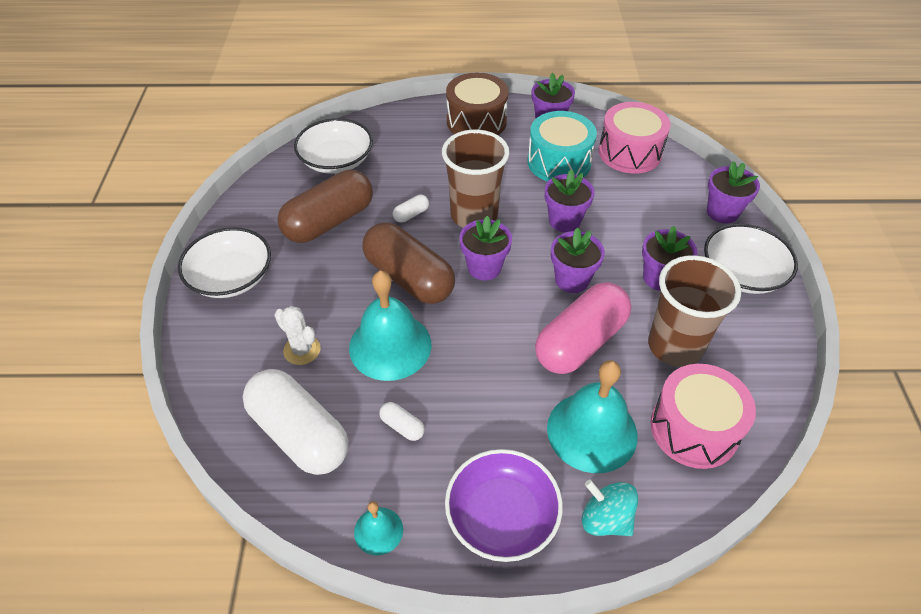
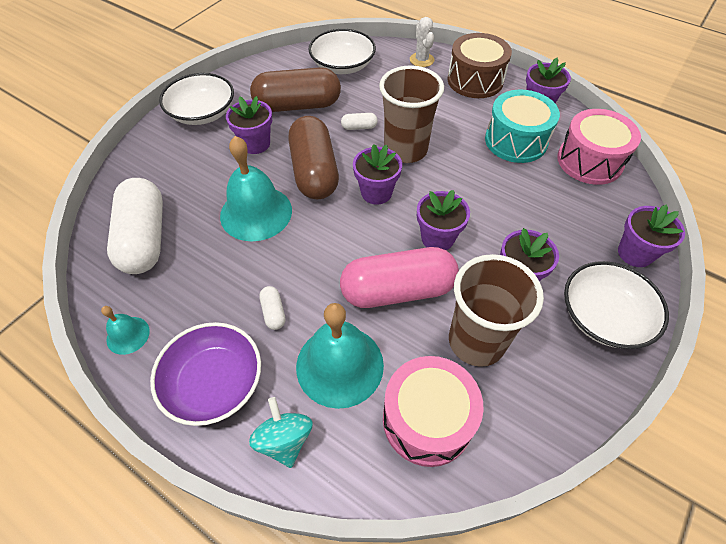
camera: 35 degrees right, 5 degrees up
(302, 350) = (198, 183): white cactus -> white cactus (421, 60)
(402, 426) = (210, 274): white capsule -> white capsule (273, 312)
(564, 221) = (476, 189): purple flower pot -> purple flower pot (255, 144)

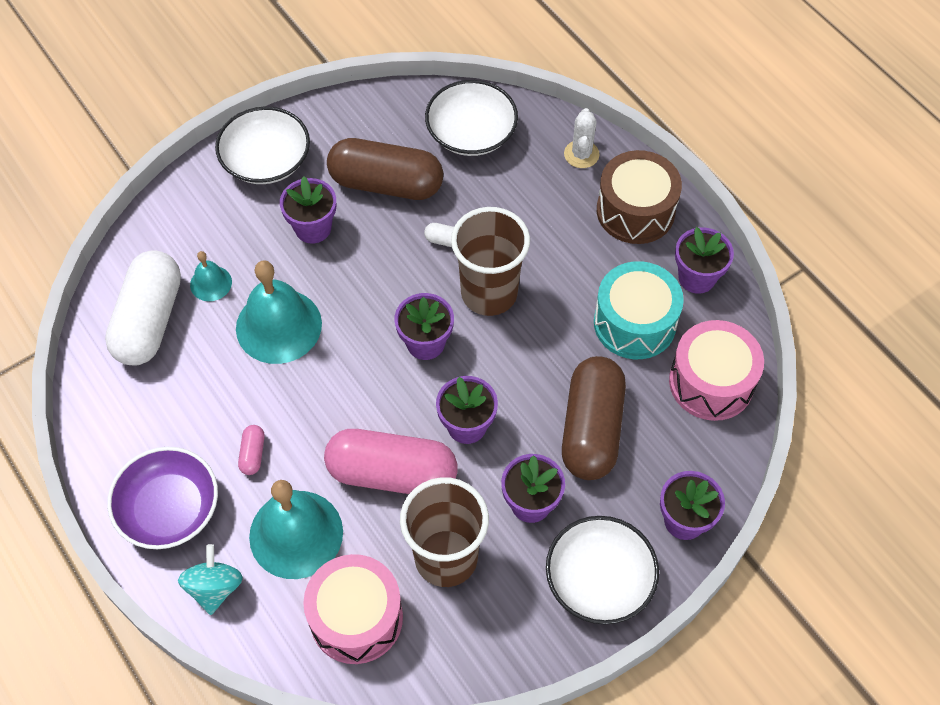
camera: 20 degrees right, 5 degrees up
(128, 335) = (102, 430): turquoise bell -> turquoise bell (211, 283)
(273, 312) = (253, 454): white capsule -> pink capsule
(314, 171) = (366, 290): brown capsule -> brown capsule (591, 429)

